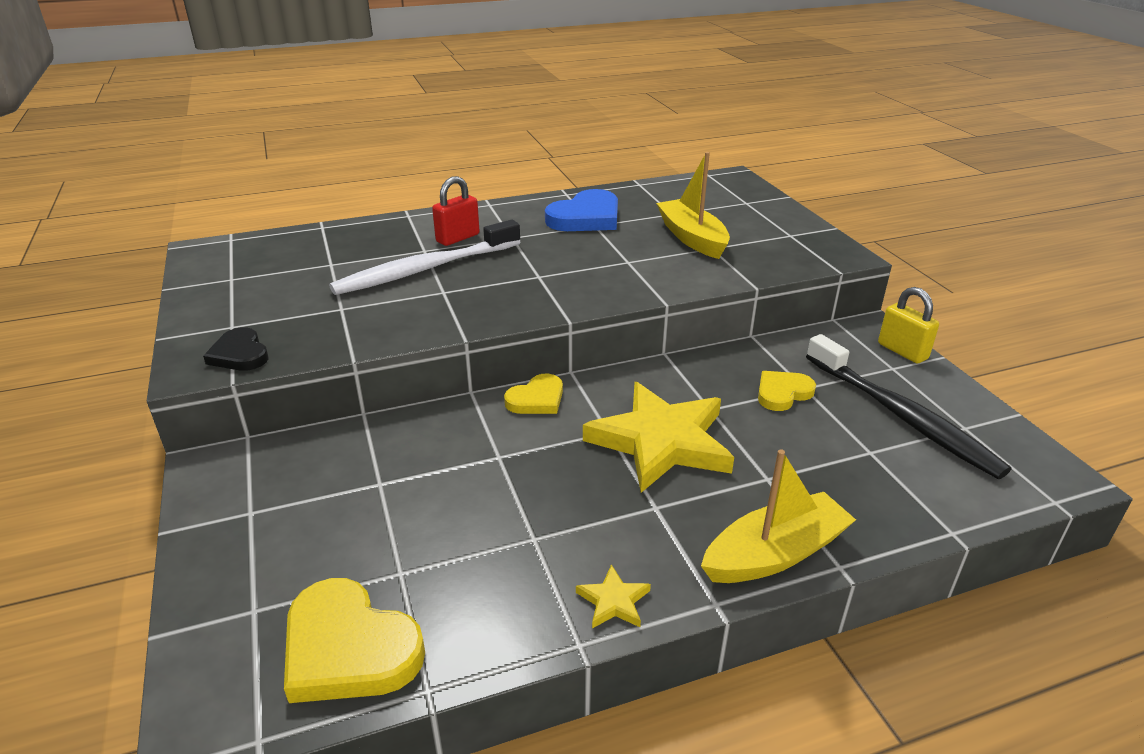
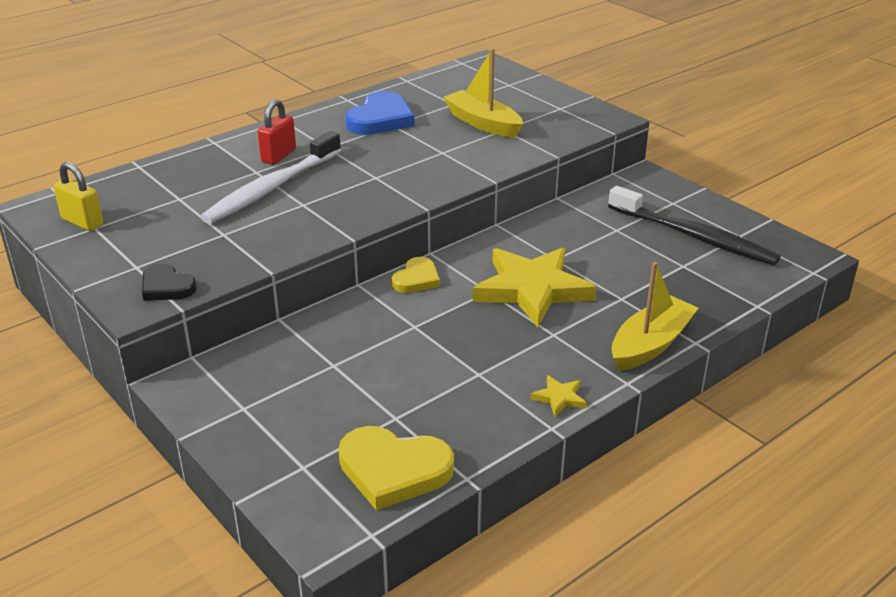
camera: 20 degrees left, 0 degrees up
(782, 393) = (602, 237): yellow heart -> none
(902, 351) = (675, 189): yellow padlock -> yellow padlock (82, 222)

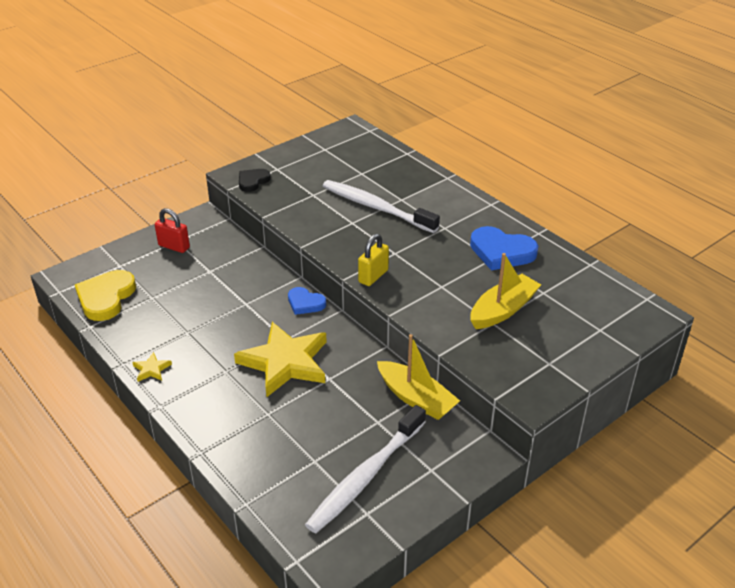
camera: 90 degrees right, 5 degrees up
(82, 222) = (331, 144): yellow padlock -> yellow padlock (373, 276)
(278, 156) = (427, 206): red padlock -> red padlock (174, 246)
(416, 279) = (305, 303): yellow heart -> blue heart
(650, 344) = (202, 424): yellow boat -> yellow boat (416, 398)
(694, 236) = (366, 476): black toothbrush -> white toothbrush

